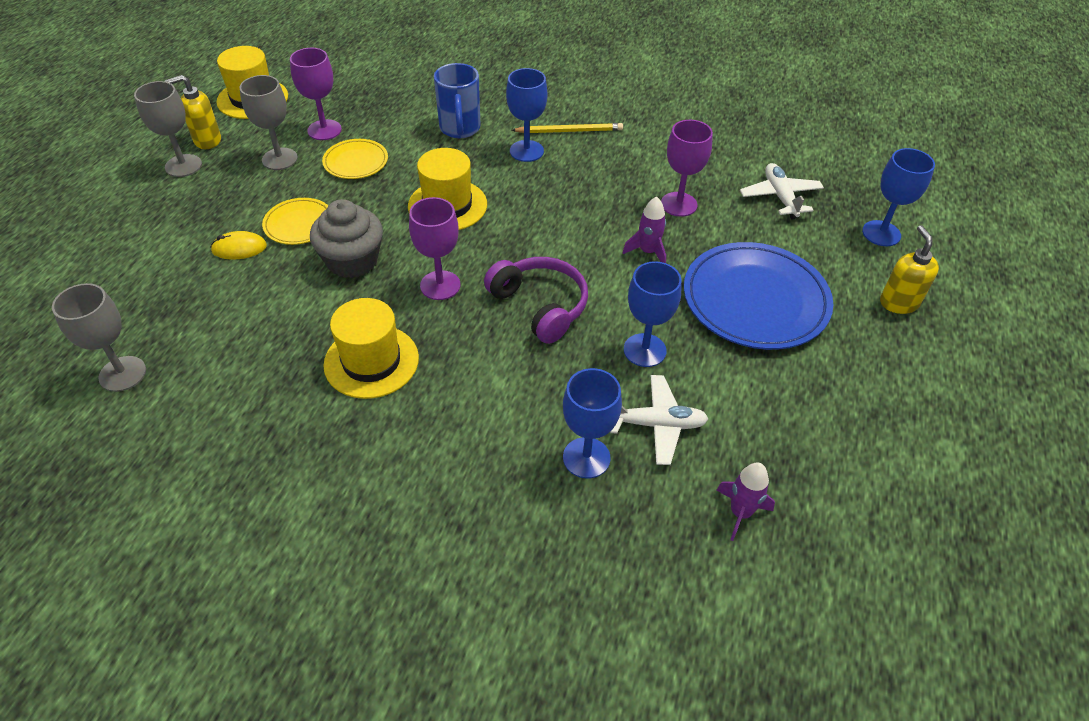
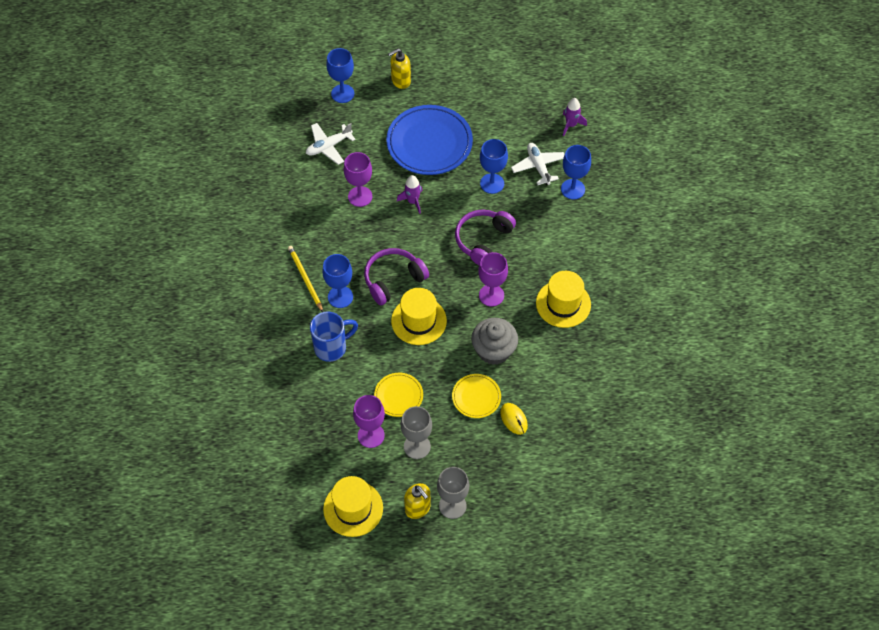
camera: 110 degrees left, 10 degrees up
(122, 374) = (633, 419): grey goblet -> none
(525, 200) = (393, 279): none -> purple headphones

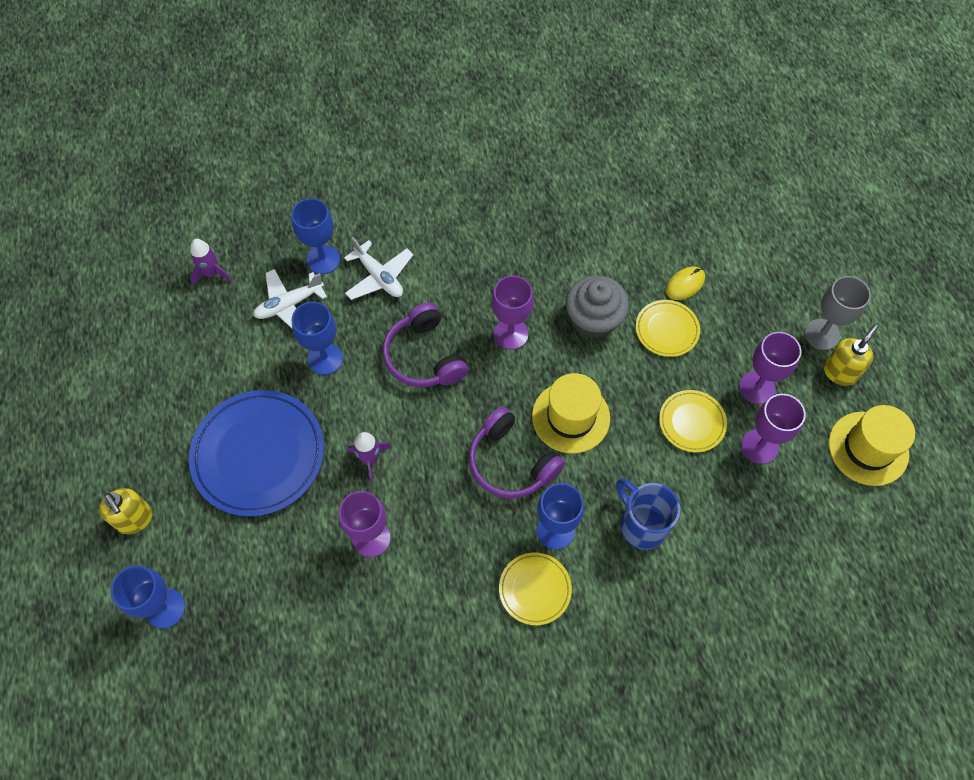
camera: 100 degrees left, 5 degrees up
(305, 279) = (535, 589): yellow pencil -> yellow plate
(328, 146) = (278, 608): white plane -> white plane (379, 277)
(417, 446) = (757, 387): grey goblet -> purple goblet
(483, 240) = (424, 356): purple headphones -> purple headphones turned 45 degrees clockwise
(563, 304) = (506, 251): yellow hat -> none

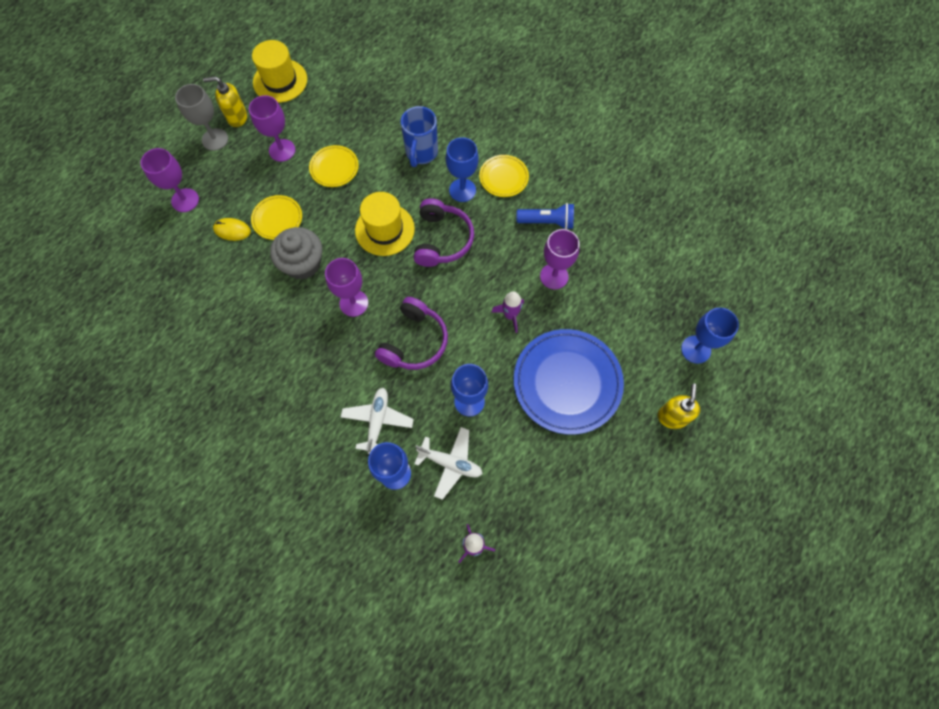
camera: 130 degrees left, 5 degrees up
(438, 587) = (547, 222): none -> blue flashlight
(759, 446) = (322, 128): purple goblet -> purple goblet (185, 200)

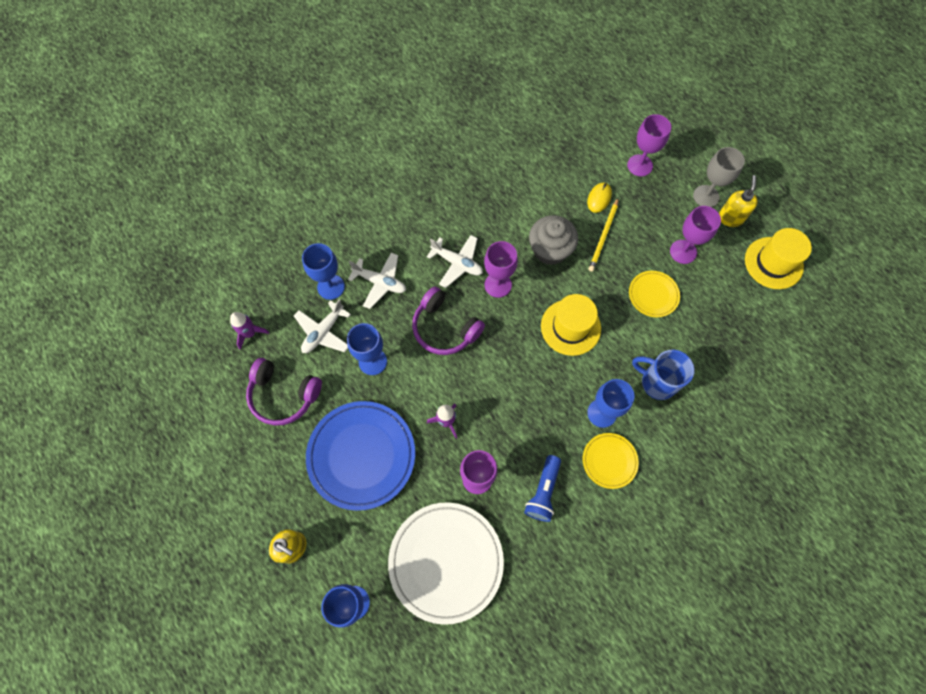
camera: 105 degrees right, 0 degrees up
(277, 219) = (603, 236): yellow plate -> yellow pencil
(337, 348) = (457, 263): none -> white plane
(442, 240) = (546, 378): purple headphones -> purple headphones (283, 395)
(633, 284) = (446, 561): none -> white plate

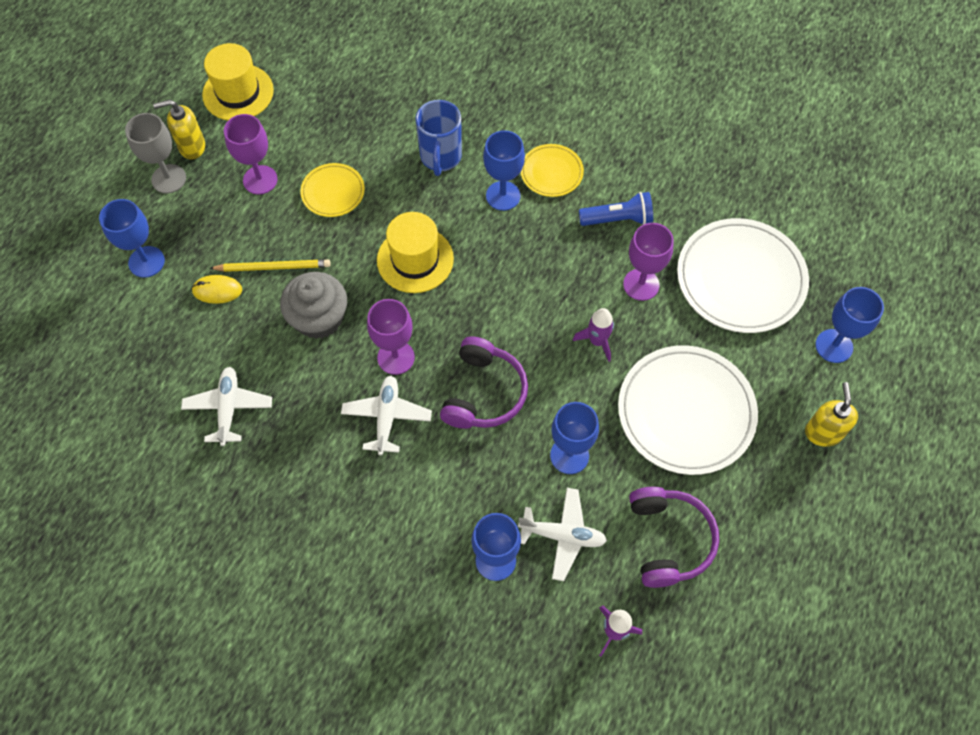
camera: 115 degrees left, 5 degrees down
(361, 455) = (686, 412): blue plate -> white plate
(380, 282) = (459, 499): white plane -> white plane (228, 408)
(640, 165) = (146, 262): purple goblet -> blue goblet

